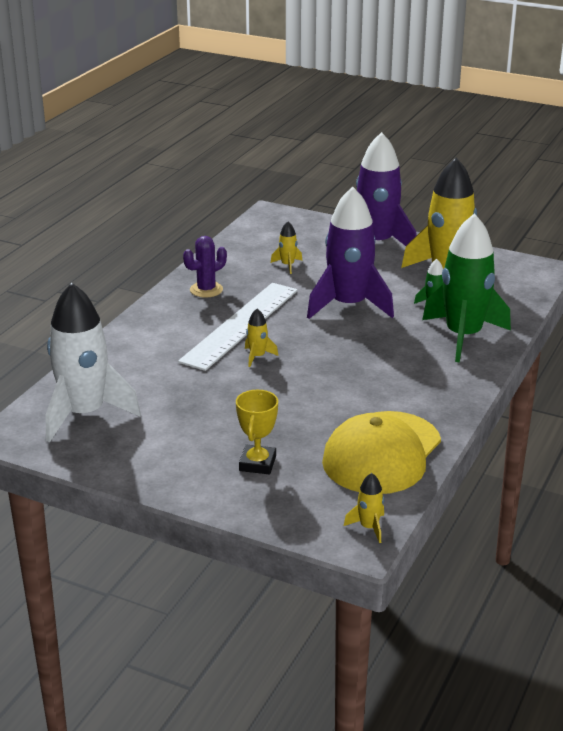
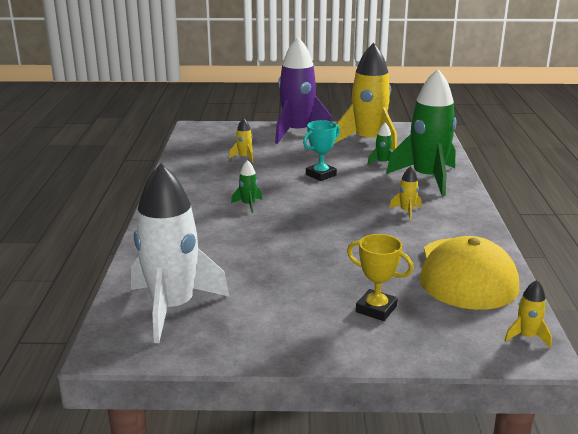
camera: 25 degrees left, 5 degrees down
(206, 290) = (194, 185): purple cactus -> none
(240, 325) = (248, 205): white ruler -> green rocket
(257, 356) = (287, 225): yellow rocket -> yellow rocket (407, 211)
(257, 463) = (376, 309): yellow trophy -> yellow trophy turned 45 degrees counterclockwise
(348, 305) = (321, 175): purple rocket -> turquoise trophy

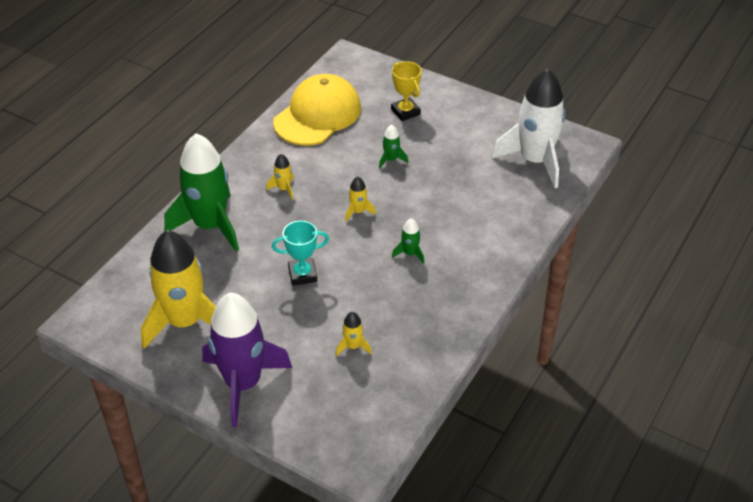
camera: 150 degrees left, 20 degrees up
(382, 163) = (220, 270): green rocket -> green rocket (391, 160)
(526, 336) = (340, 65): yellow rocket -> yellow rocket (358, 211)

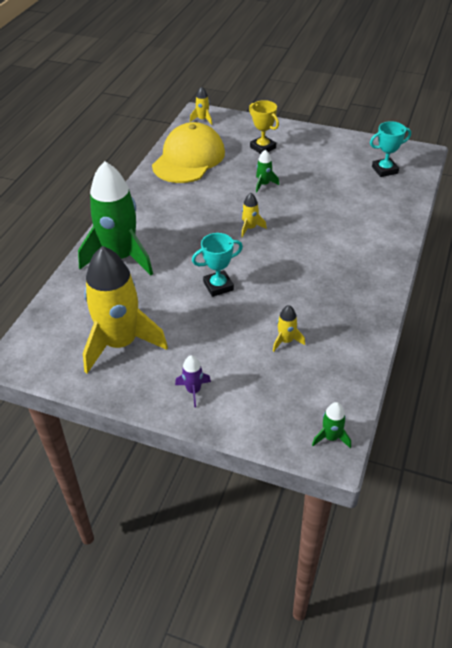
camera: 10 degrees left, 0 degrees up
(243, 383) = (193, 391): purple rocket -> purple rocket, size x0.40
(284, 189) = (178, 219): yellow rocket -> yellow rocket (203, 119)
(410, 253) = (308, 255): green rocket -> green rocket (331, 437)
(535, 160) = (384, 170): white rocket -> turquoise trophy

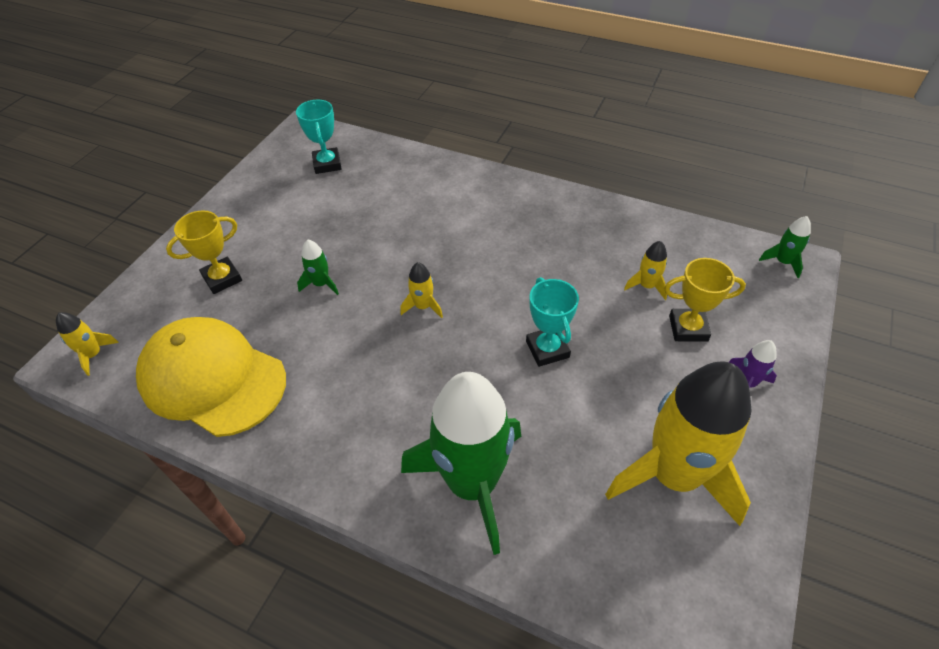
camera: 85 degrees left, 5 degrees up
(244, 362) = (688, 328): none -> yellow trophy

